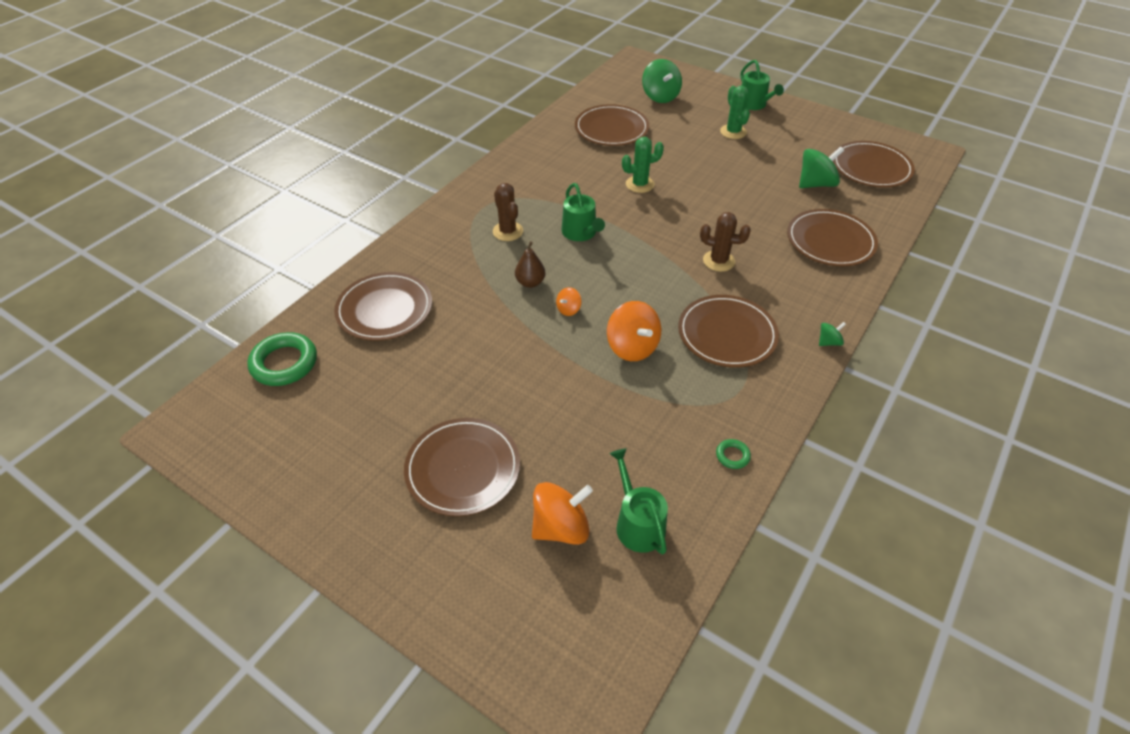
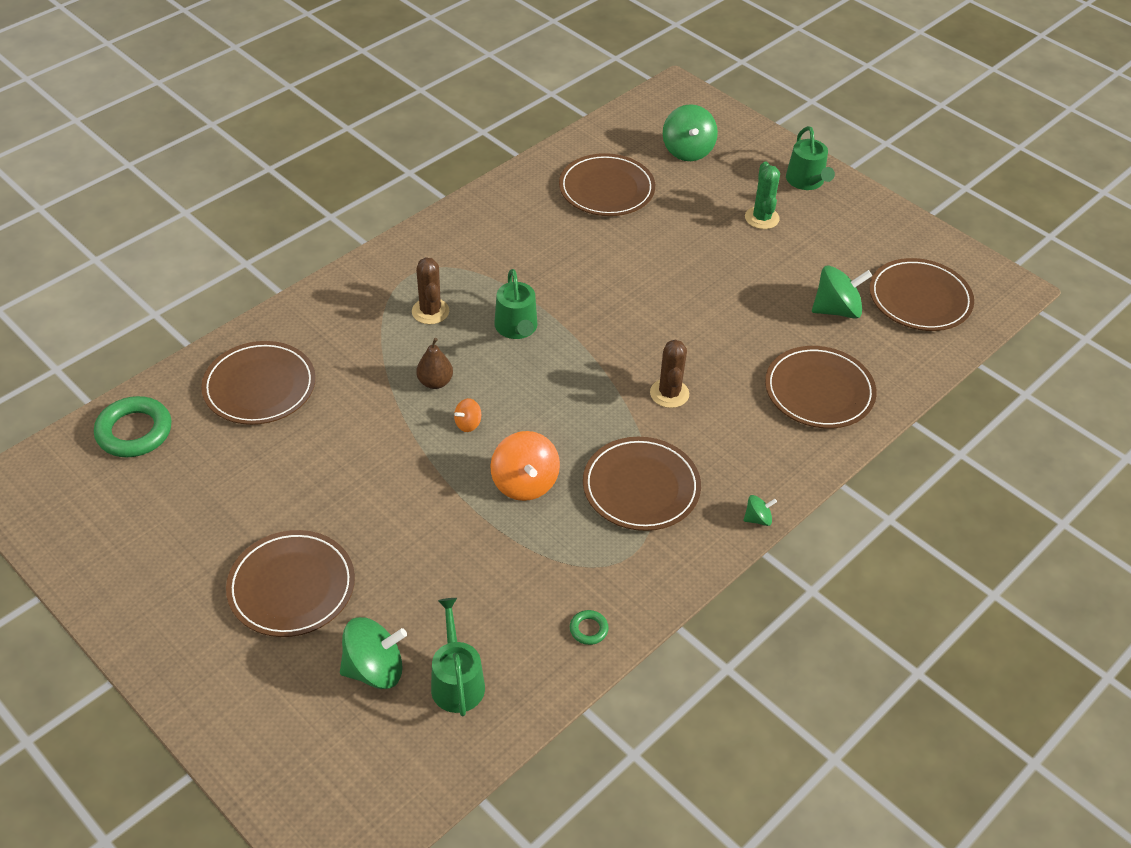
camera: 10 degrees right, 0 degrees up
(561, 527) = (374, 669): orange spinning top -> green spinning top
(640, 184) = (613, 274): green cactus -> none
(718, 261) = (669, 393): brown cactus -> brown cactus turned 60 degrees clockwise

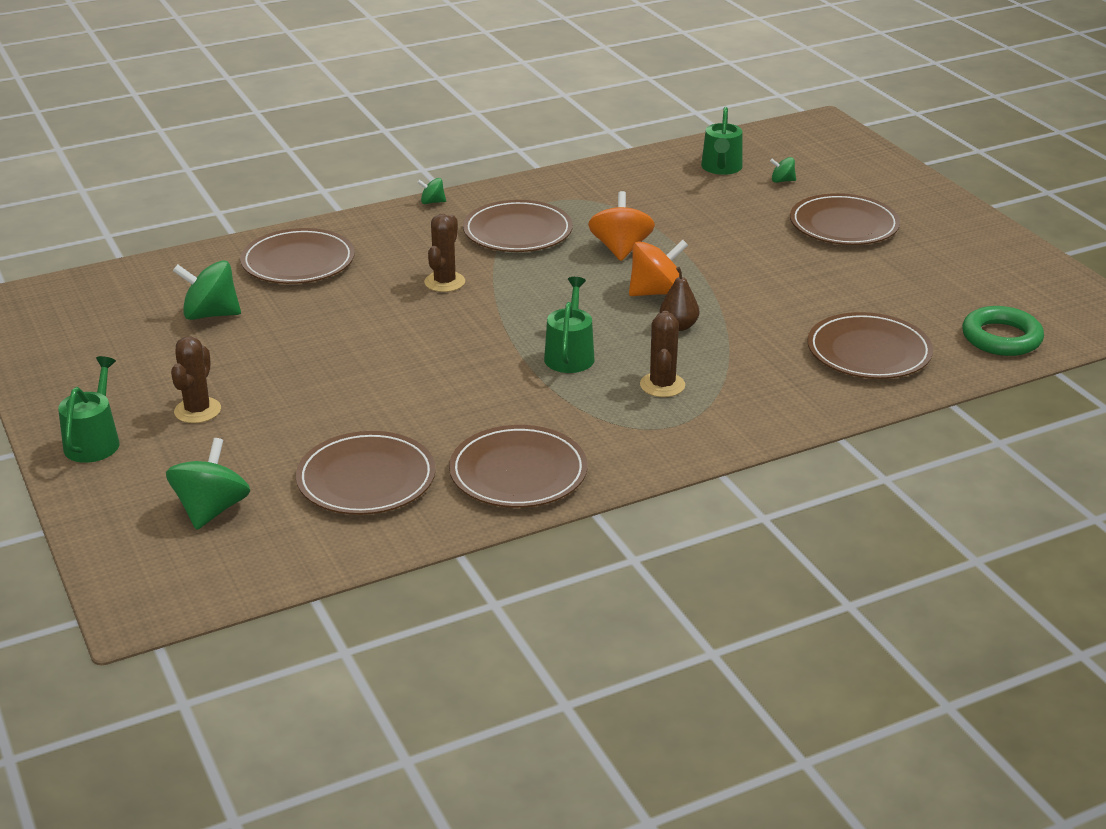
camera: 160 degrees left, 15 degrees down
(374, 669) = (782, 181): green spinning top -> green spinning top, size x0.50
(468, 424) = (657, 292): orange spinning top -> orange spinning top, size x2.00
(588, 629) = (610, 174): green ring -> none
(762, 218) = (197, 410): green cactus -> brown cactus
(919, 299) = (112, 309): brown plate -> brown plate (518, 472)

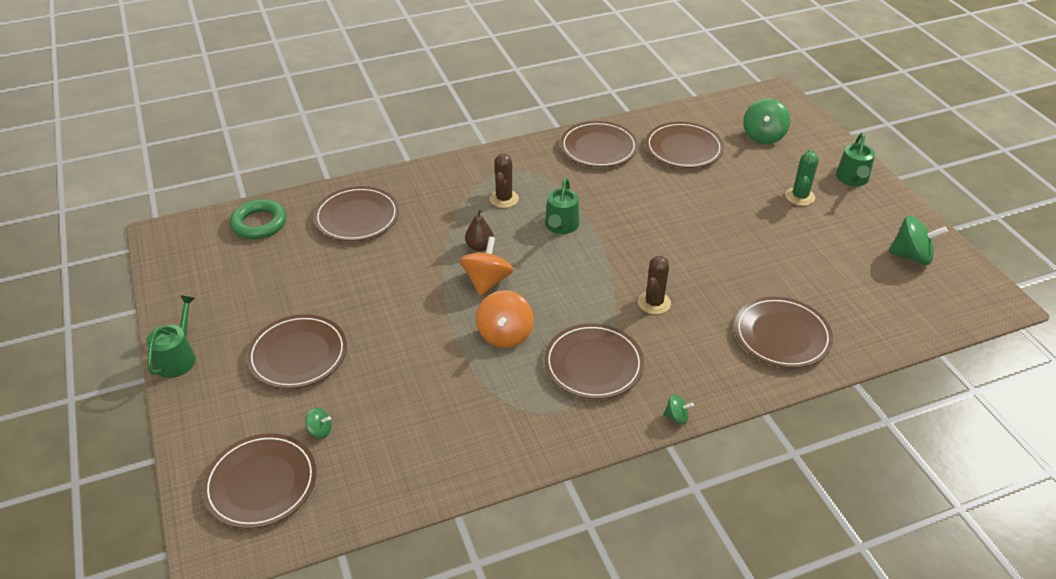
camera: 175 degrees left, 10 degrees up
(197, 410) = (799, 196): brown cactus -> green cactus
(210, 314) = (829, 279): green spinning top -> green spinning top (911, 256)
(657, 292) = (487, 281): orange spinning top -> orange spinning top turned 120 degrees clockwise
(721, 168) = (373, 459): green watering can -> green watering can (178, 358)
(813, 153) = (261, 483): none -> brown plate

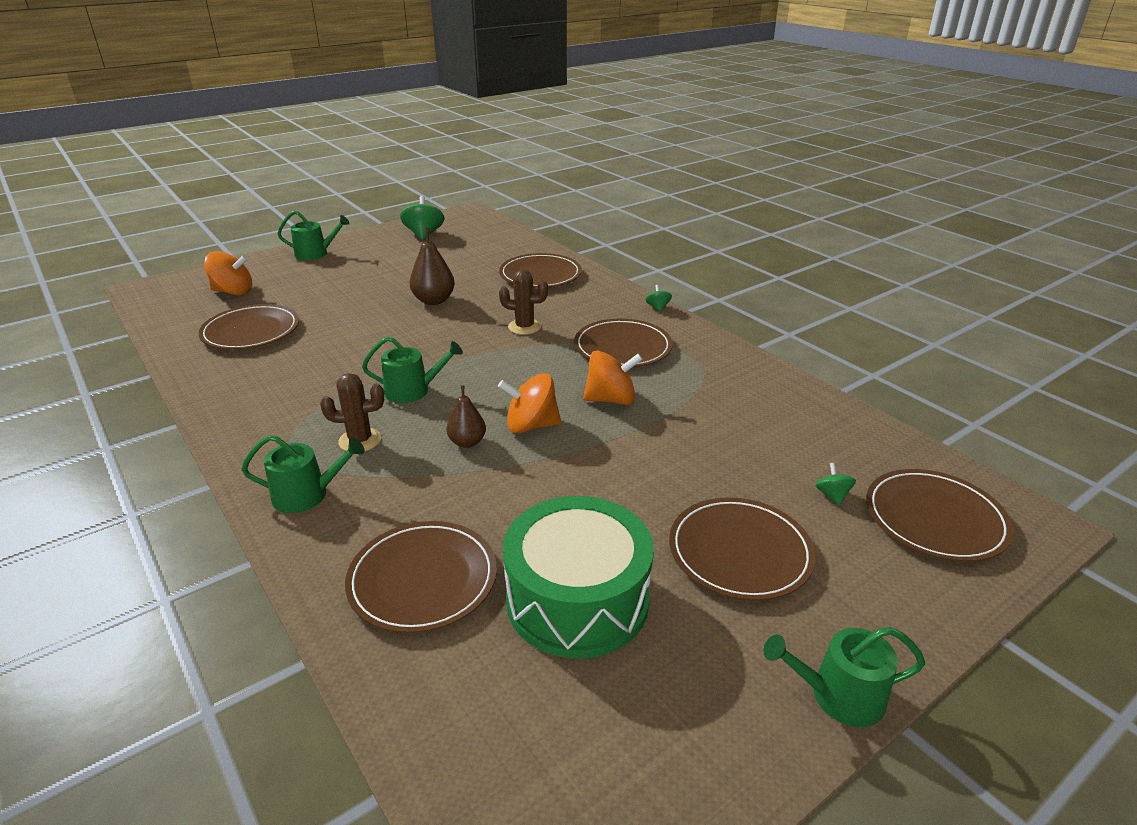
camera: 105 degrees left, 10 degrees down
(259, 223) = (465, 722): green ring -> none
(306, 272) = (577, 599): none -> green drum
(455, 177) = (307, 495): none -> green watering can
(598, 148) = (240, 384): brown plate -> none
(725, 249) = (434, 300): none -> brown pear
(763, 136) = (233, 292): green spinning top -> orange spinning top
(799, 196) = (345, 273): green cactus -> none

